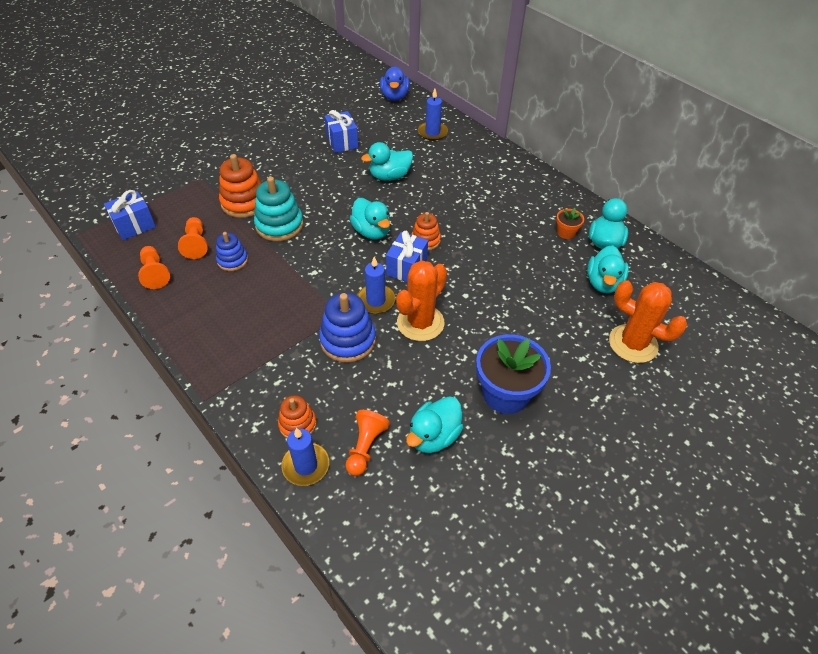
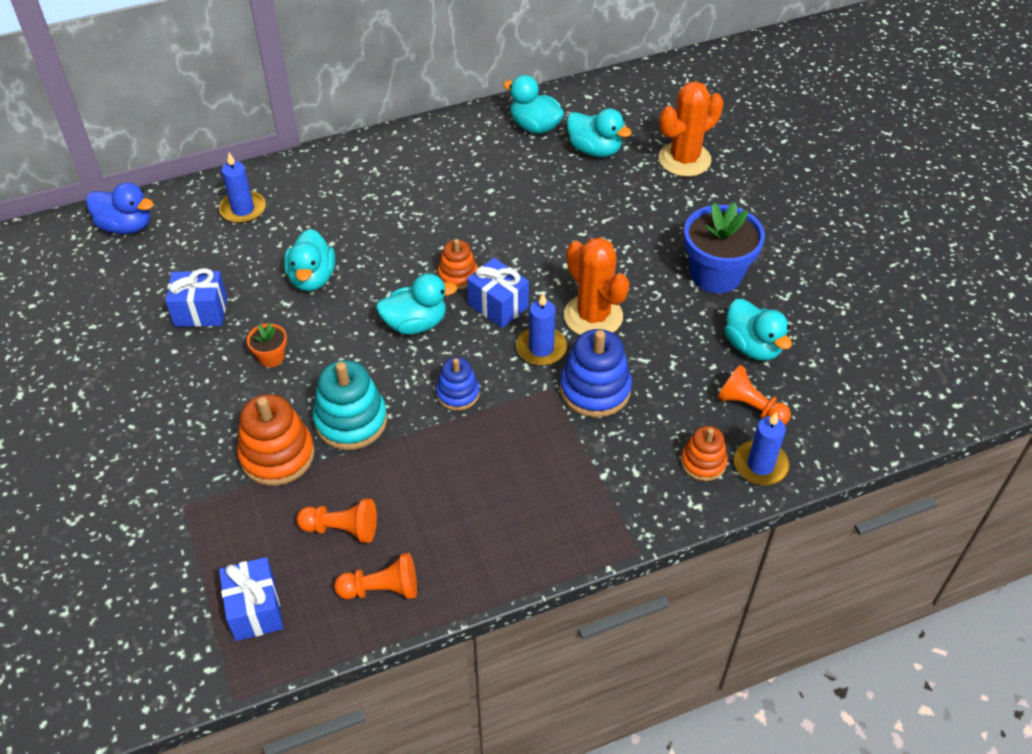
camera: 70 degrees left, 0 degrees up
(232, 260) = (398, 488): blue stacking toy -> blue stacking toy (458, 393)
(566, 233) = (505, 150): orange flower pot -> orange flower pot (271, 357)

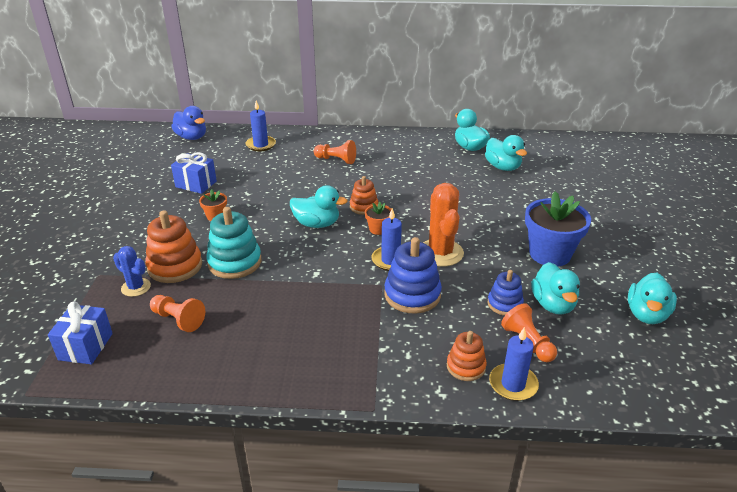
camera: 25 degrees right, 15 degrees down
(250, 505) = (136, 287): none -> blue cactus
(312, 278) = (272, 185): turquoise duck -> turquoise duck (647, 314)
(381, 589) = (173, 364): orange pawn -> orange pawn (336, 160)
(458, 393) = (314, 268): blue stacking toy -> blue stacking toy (505, 304)
(498, 305) = (378, 229): blue gift -> orange flower pot
(684, 159) = (565, 186): orange cactus -> none

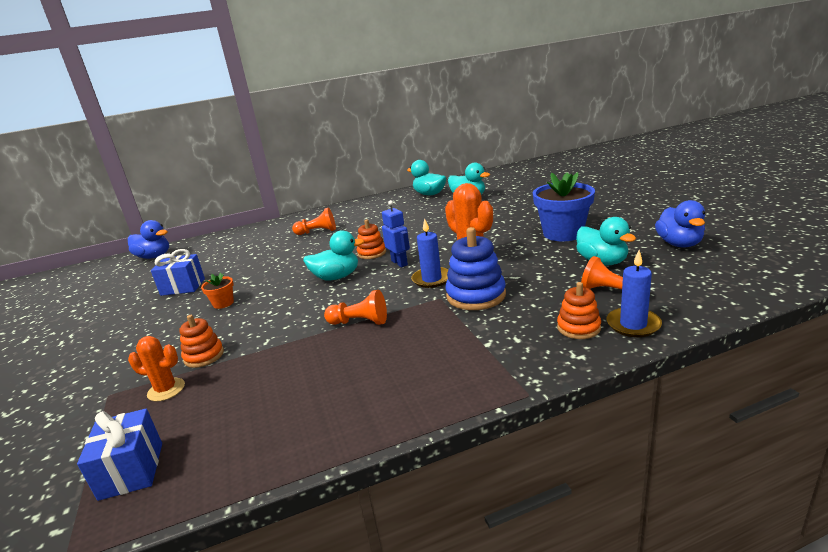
camera: 20 degrees left, 10 degrees down
(136, 287) = (166, 390): blue cactus -> orange cactus
(175, 266) = (204, 356): orange stacking toy -> orange stacking toy, size x0.61
(178, 319) = (241, 400): orange pawn -> orange pawn (360, 322)
(234, 262) = (272, 331): turquoise stacking toy -> none
(261, 145) = (233, 242): blue candle -> none
(378, 229) = (399, 263): orange flower pot -> blue robot
(505, 304) = (563, 274): blue stacking toy -> none
(647, 314) = (679, 244): turquoise duck -> blue duck

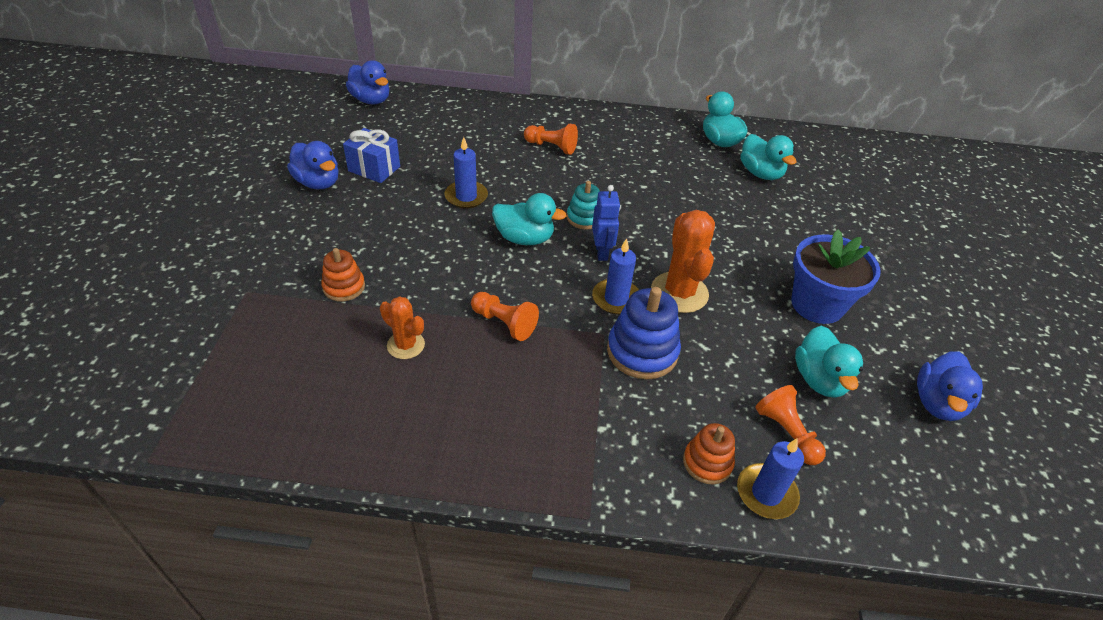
camera: 20 degrees right, 20 degrees up
(132, 470) = (227, 396): blue gift -> none
(137, 310) = (318, 182): none -> blue duck
(166, 390) = (293, 314): orange cactus -> orange cactus (406, 345)
(223, 303) = (397, 217): orange flower pot -> none
(272, 274) = (466, 196): none -> blue candle
(372, 253) = (584, 218): orange stacking toy -> turquoise stacking toy

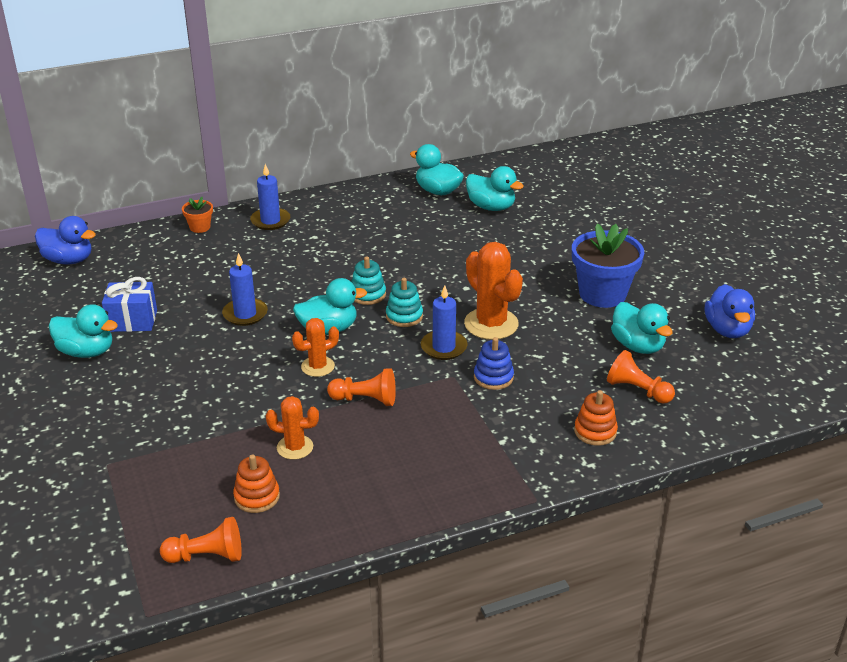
camera: 25 degrees left, 10 degrees down
(318, 182) = (86, 352): blue duck -> turquoise duck
(344, 287) = (197, 426): orange stacking toy -> orange stacking toy (257, 497)
(488, 271) = (318, 366): none -> orange cactus
(491, 106) = (200, 227): none -> orange flower pot
(551, 147) = (289, 245): orange pawn -> orange pawn (207, 556)
(602, 252) = (404, 316): blue robot -> turquoise stacking toy
(642, 351) = (493, 377): blue stacking toy -> blue stacking toy, size x0.61
(766, 493) = (649, 433): blue candle -> blue candle (270, 221)

